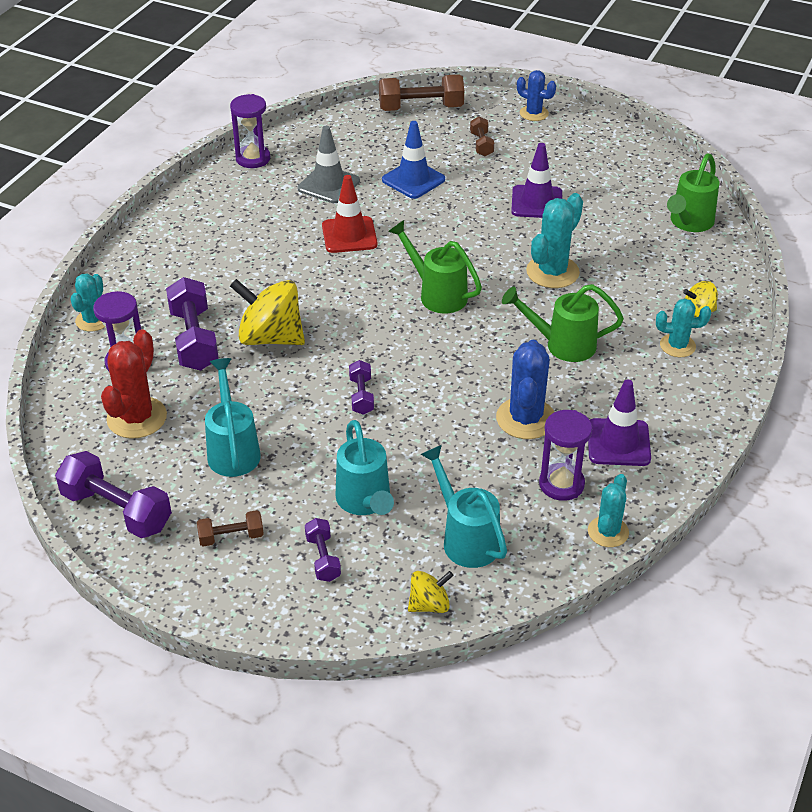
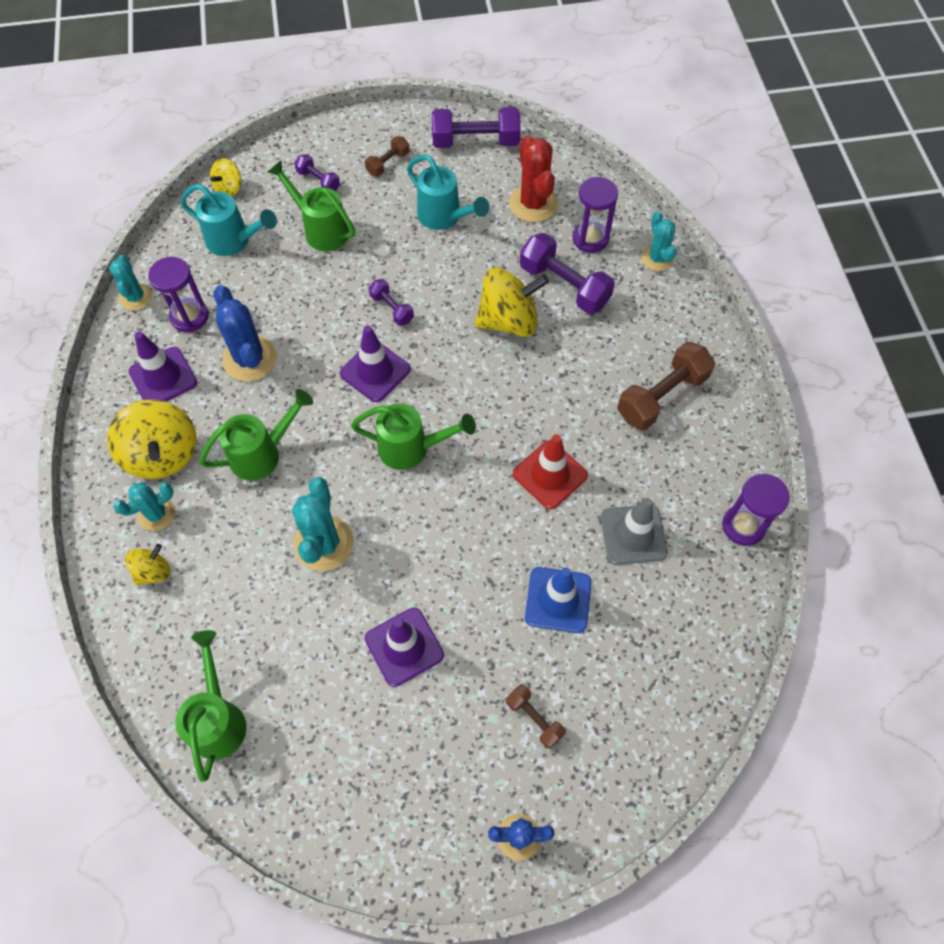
camera: 145 degrees right, 20 degrees up
(365, 502) = (321, 230): turquoise watering can -> green watering can
(420, 356) = (375, 371): none -> purple traffic cone
(421, 108) = (658, 749): brown dumbbell -> brown dumbbell (661, 396)
(651, 383) = (162, 454): none -> yellow spinning top

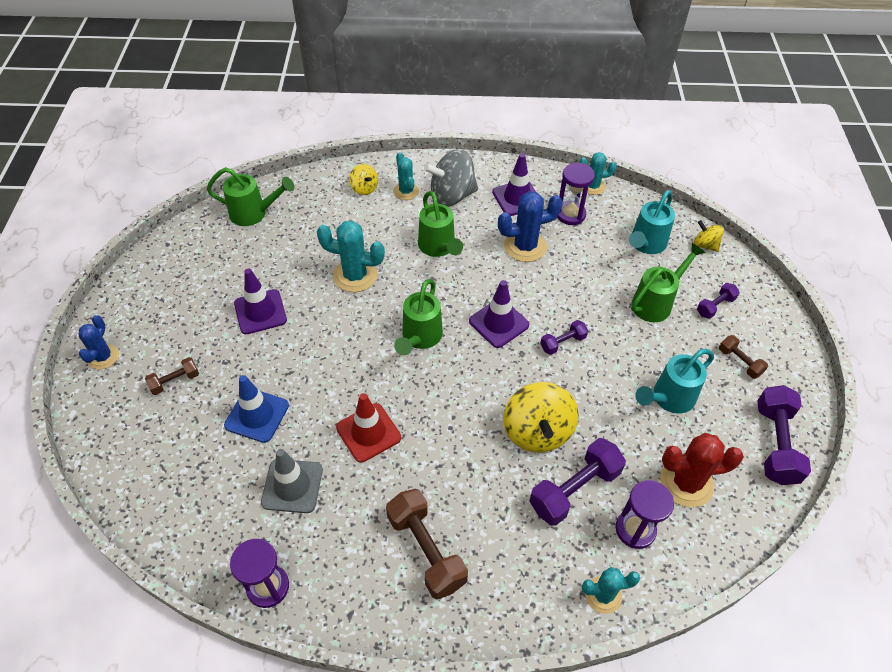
camera: 100 degrees right, 10 degrees down
(162, 454) = (452, 196): yellow spinning top -> grey spinning top

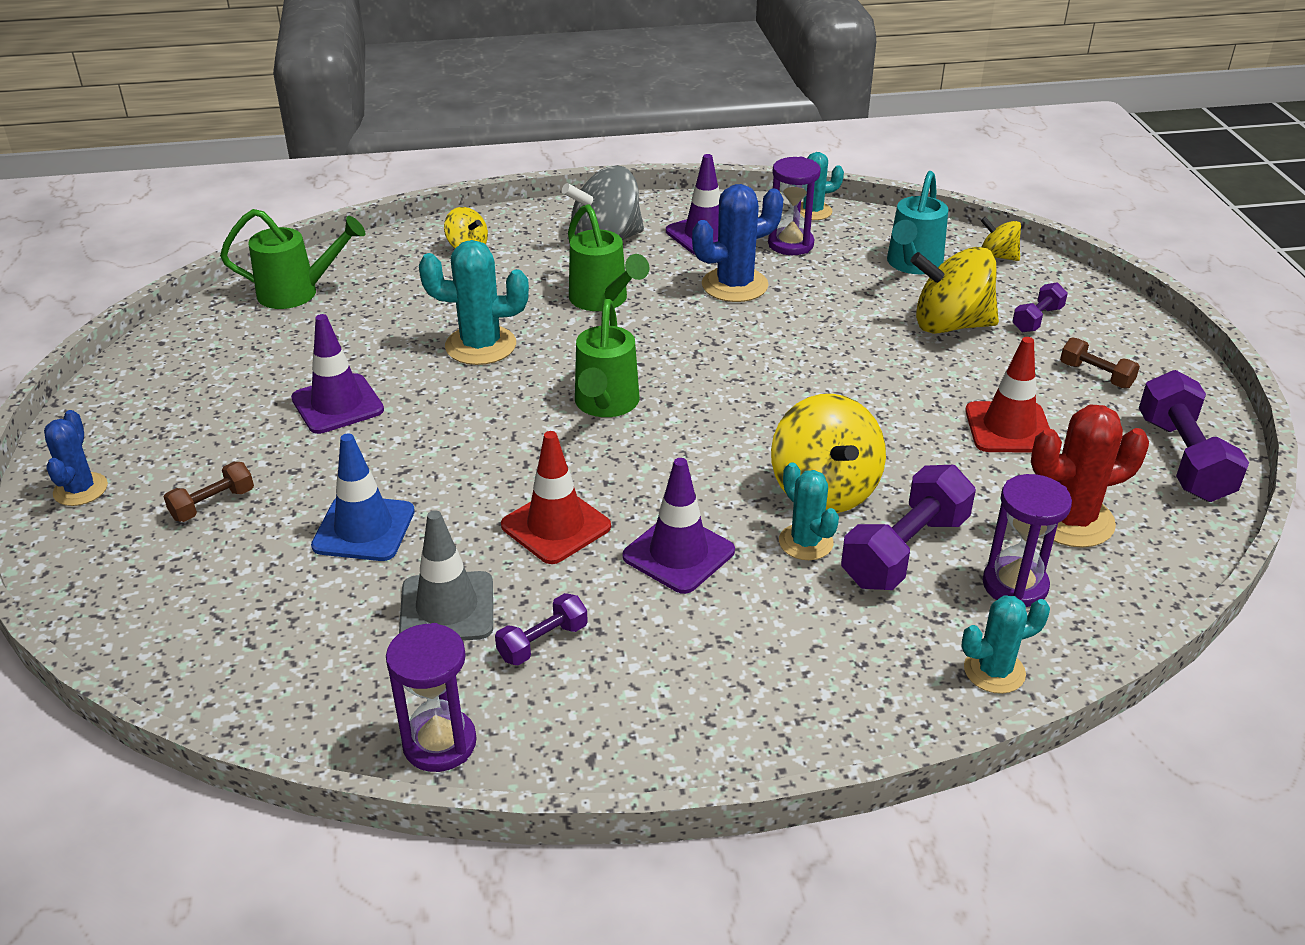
camera: 10 degrees left, 15 degrees down
(406, 191) = (533, 244): turquoise cactus -> turquoise cactus (805, 542)
(426, 550) = (694, 657): brown dumbbell -> none
(499, 323) = (723, 374): purple traffic cone -> purple traffic cone (678, 554)
(562, 343) = (828, 385): purple dumbbell -> purple dumbbell (543, 642)
(656, 302) = (950, 325): green watering can -> yellow spinning top
(669, 398) = (1008, 428): turquoise watering can -> red traffic cone

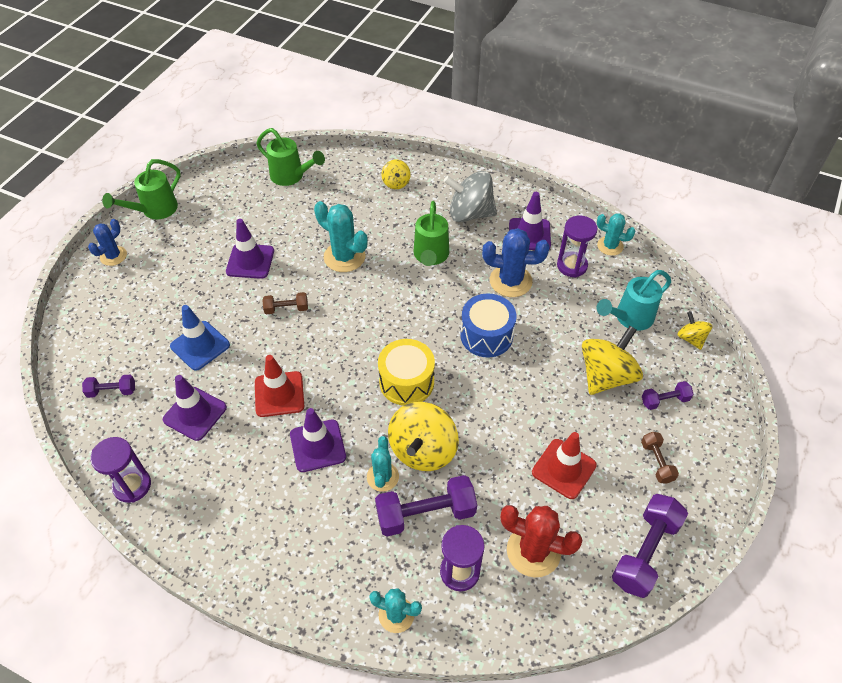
camera: 35 degrees right, 15 degrees up
(213, 504) = (154, 294): brown dumbbell -> brown dumbbell (286, 309)
(447, 608) = (195, 413): grey traffic cone -> purple traffic cone
(543, 642) = (216, 459): purple dumbbell -> purple dumbbell (112, 391)
(605, 405) = (368, 330): green watering can -> green watering can (155, 210)
(720, 434) = (406, 382): none -> yellow drum
(767, 347) = (486, 335): none -> blue drum
(950, 325) = (606, 376): yellow spinning top -> yellow spinning top turned 90 degrees clockwise

